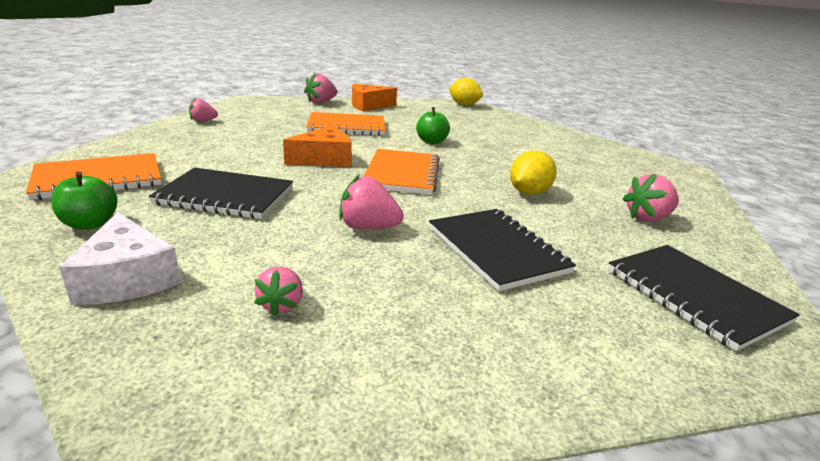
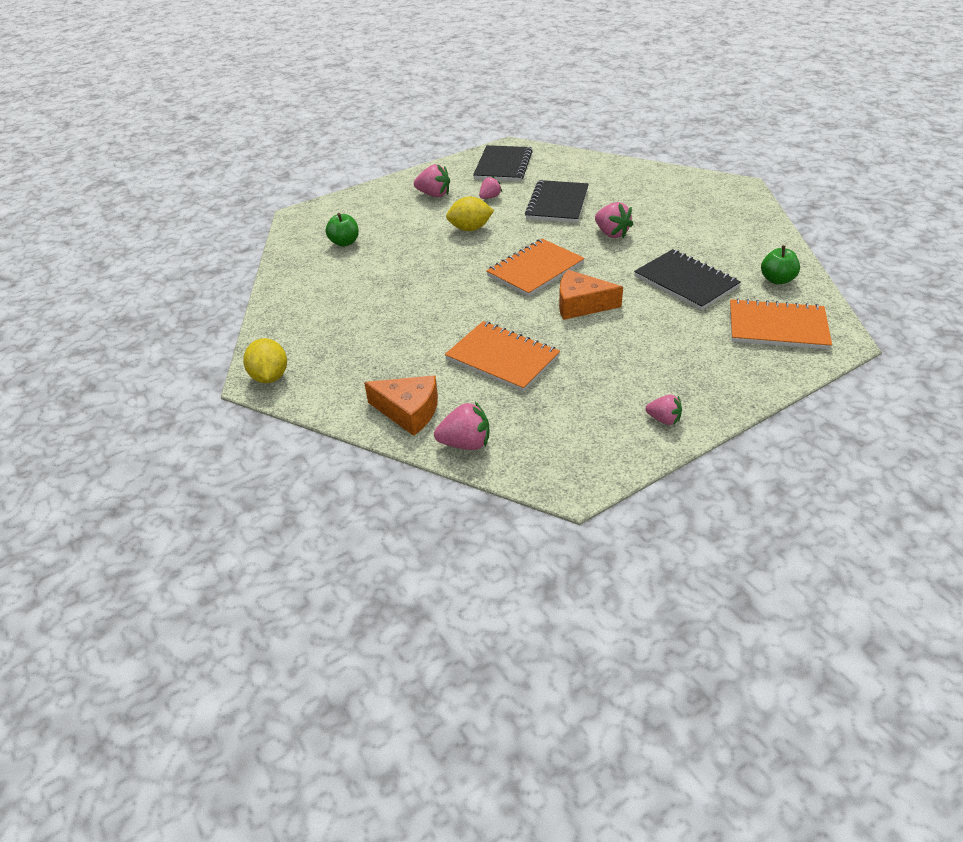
camera: 135 degrees left, 15 degrees up
(127, 278) = (753, 239): white cheese -> none
(281, 305) = (687, 209): pink strawberry -> pink strawberry (490, 197)
(431, 141) = (448, 304): green apple -> green apple (344, 242)

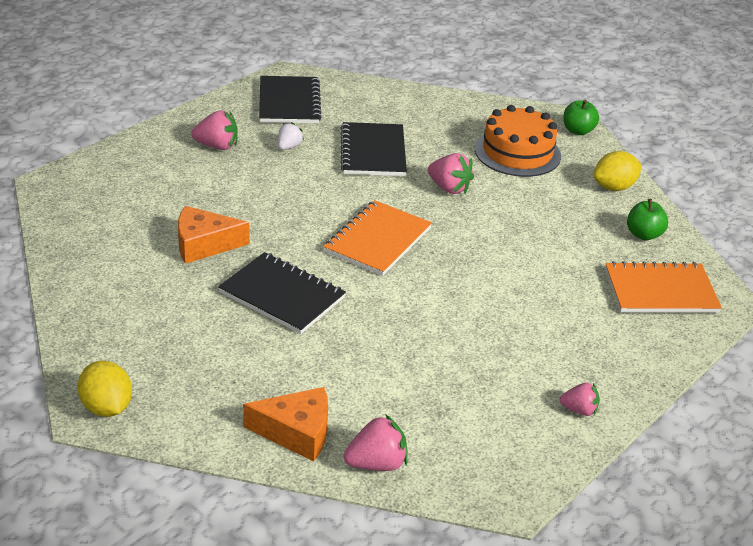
camera: 20 degrees left, 5 degrees down
(344, 242) = (128, 219): green apple -> green apple (578, 131)
(470, 229) = (280, 191): yellow lemon -> yellow lemon (614, 187)
(490, 197) = (288, 147): pink strawberry -> white strawberry
(502, 358) = (380, 355): orange notebook -> none
(581, 305) = (445, 281): orange cheese -> orange cheese (204, 244)
(682, 209) = (517, 152): none -> orange cake
(686, 282) = (550, 244): black notebook -> black notebook (282, 295)

